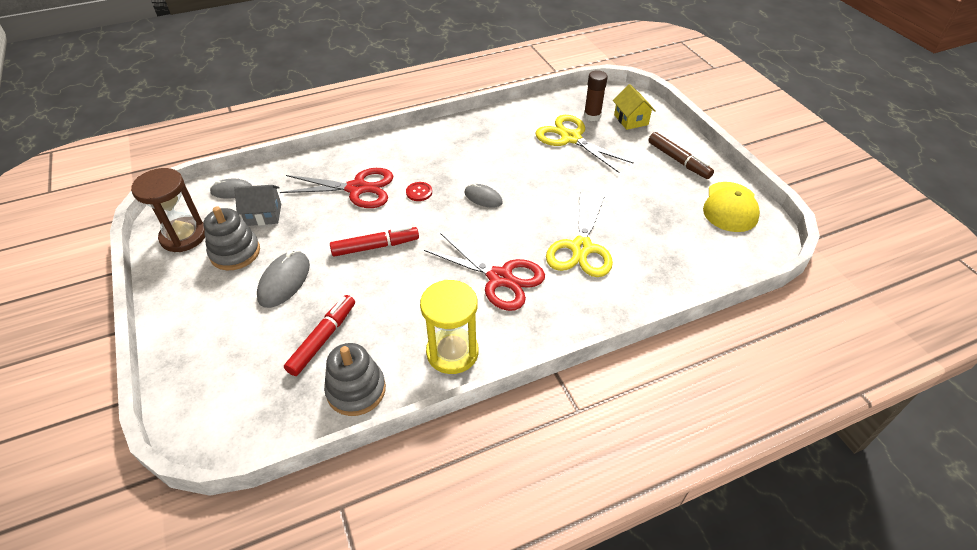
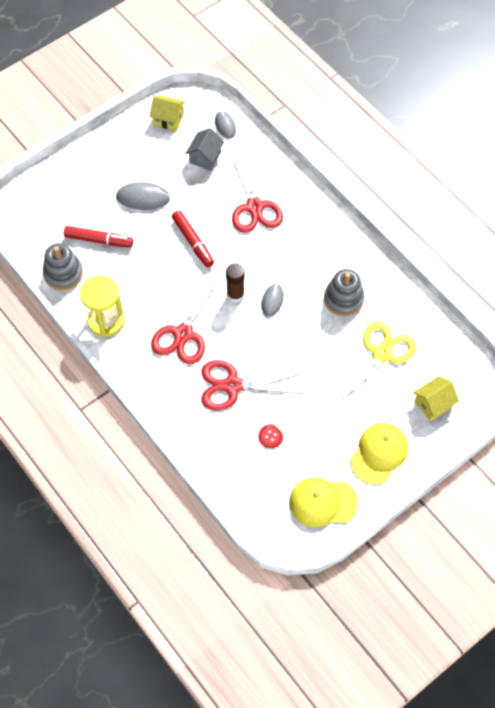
camera: 75 degrees right, 15 degrees up
(183, 236) = (168, 119): brown hourglass -> yellow house
(235, 252) = (161, 157): grey stacking toy -> grey stacking toy (343, 299)
(263, 215) = (205, 157): grey house -> grey house turned 45 degrees clockwise
(419, 192) = (264, 252): red button -> red button (270, 436)
(581, 248) = (232, 386): yellow scissors -> red scissors
(592, 116) = (426, 367): brown glue stick -> brown glue stick (235, 294)
(678, 160) = (379, 453): brown marker -> yellow cap

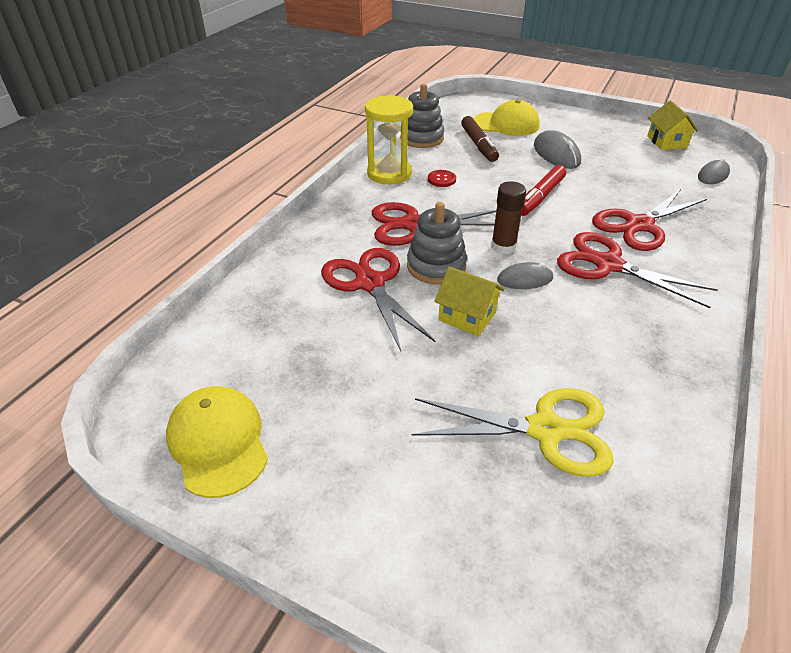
camera: 65 degrees right, 20 degrees down
(99, 240) = (478, 145): red marker -> brown marker
(205, 157) = (655, 174): grey house -> none
(270, 436) = (312, 342): red button -> red button (441, 179)
(282, 250) = (608, 265): none -> red scissors
(343, 299) = (597, 348): grey stacking toy -> grey stacking toy (436, 266)
(379, 453) = (348, 494): yellow cap -> yellow cap (506, 124)
(433, 404) = (506, 553): yellow house -> yellow house (467, 316)

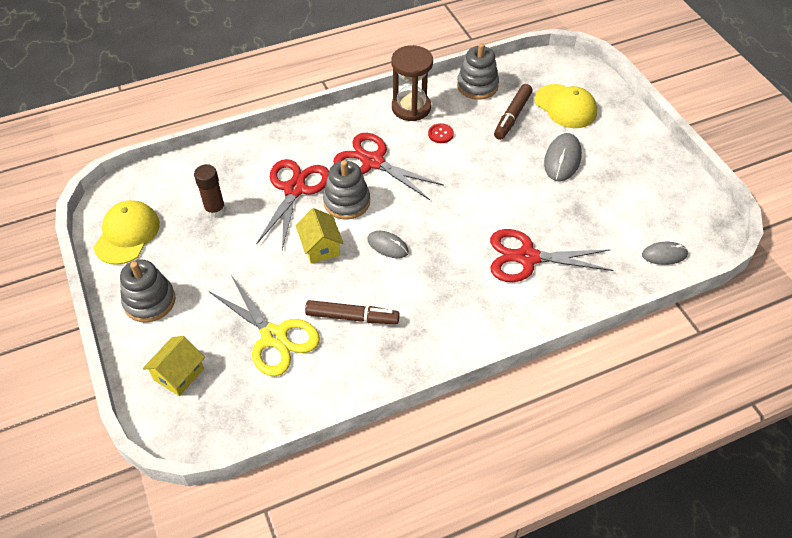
camera: 40 degrees right, 10 degrees up
(349, 500) = (149, 301): none -> grey stacking toy
(389, 173) = (411, 108): yellow hourglass -> brown hourglass
(503, 246) = (407, 214): brown glue stick -> brown glue stick (215, 210)
(540, 197) = (490, 191): red marker -> none
(587, 357) = (352, 317): none -> brown marker
(608, 265) = (456, 271): red scissors -> none
(666, 142) = (680, 201): yellow house -> yellow house (179, 374)

